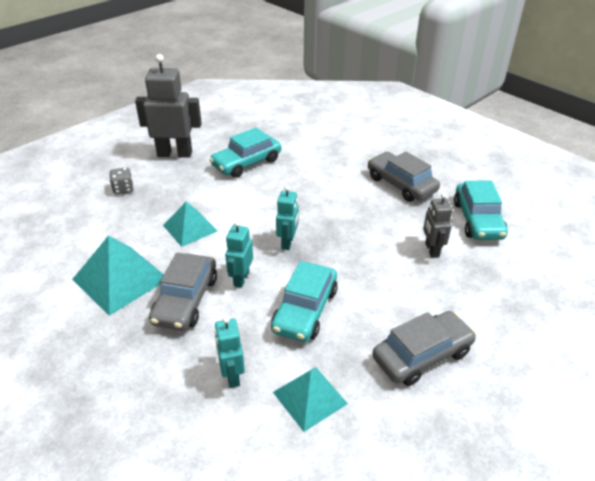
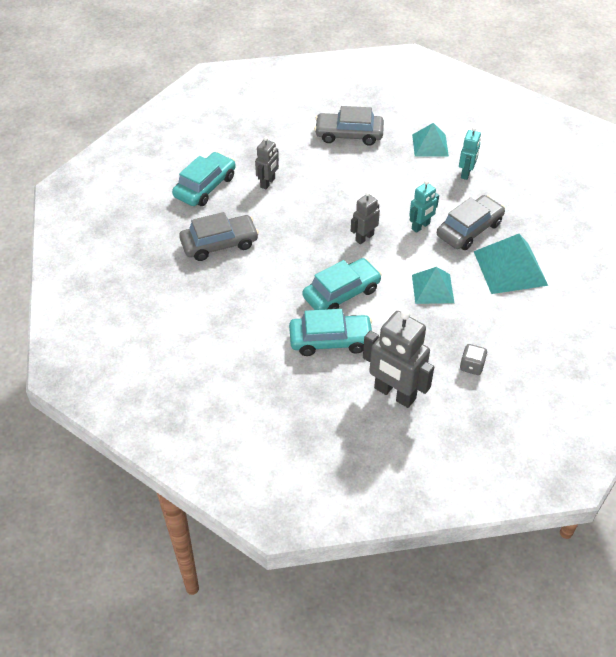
camera: 145 degrees left, 10 degrees up
(288, 242) = (364, 237): turquoise robot -> grey robot
(305, 310) = (394, 187): turquoise car -> turquoise car (341, 293)
(401, 184) = (219, 244): grey car -> grey car turned 105 degrees counterclockwise

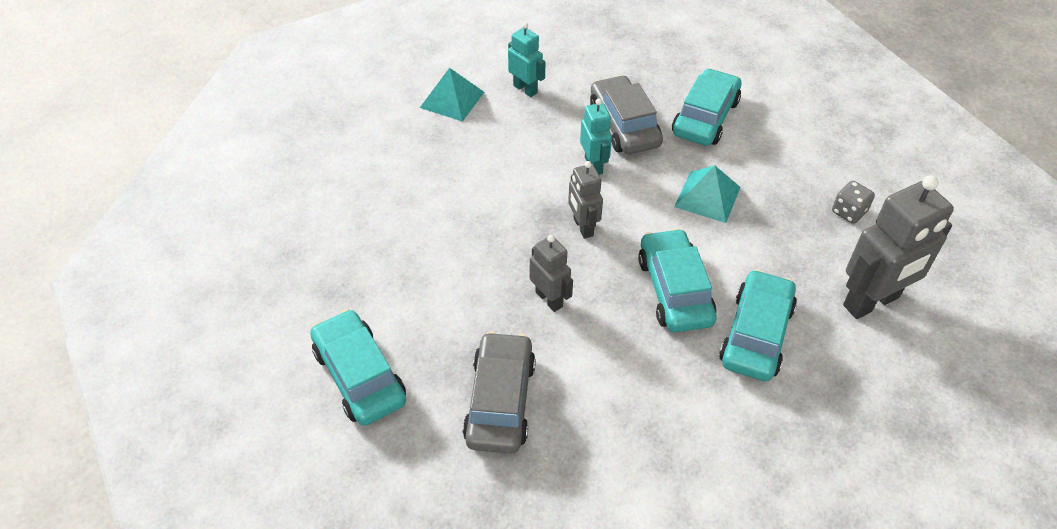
camera: 65 degrees left, 0 degrees up
(268, 183) = (406, 292): grey robot -> grey robot (549, 299)
(349, 134) = (372, 167): grey car -> none
(510, 268) = (705, 117): turquoise pyramid -> turquoise car

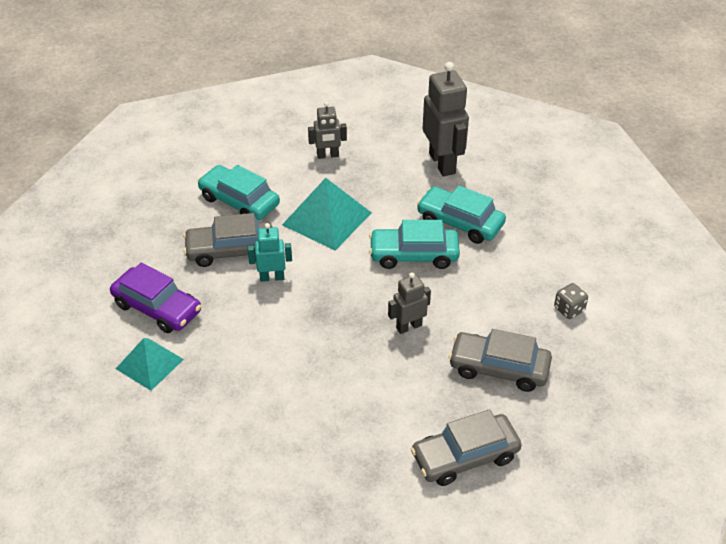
camera: 80 degrees left, 5 degrees down
(360, 376) = (465, 456): turquoise car -> grey car
(525, 89) = (157, 308): turquoise robot -> purple car
(583, 227) = (339, 295): grey robot -> grey robot (328, 155)
(707, 196) = (326, 218): turquoise pyramid -> turquoise pyramid, size x1.54
(848, 212) = (362, 152): grey dice -> grey dice (569, 309)

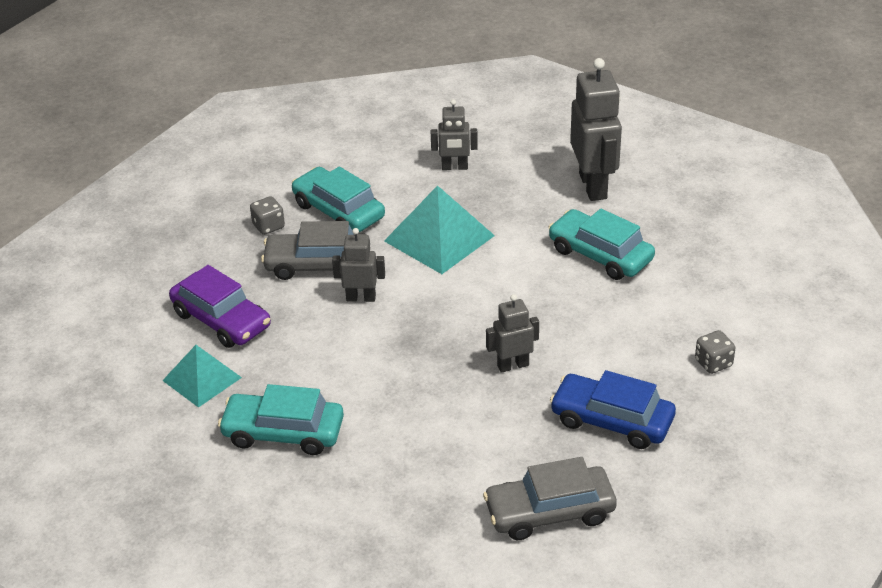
camera: 10 degrees right, 5 degrees down
(183, 219) = (268, 226): none -> grey dice
(272, 277) = (361, 298): turquoise robot -> grey robot
(414, 255) = (536, 286): turquoise car -> turquoise car (283, 432)
(499, 368) = (612, 420): grey car -> blue car

